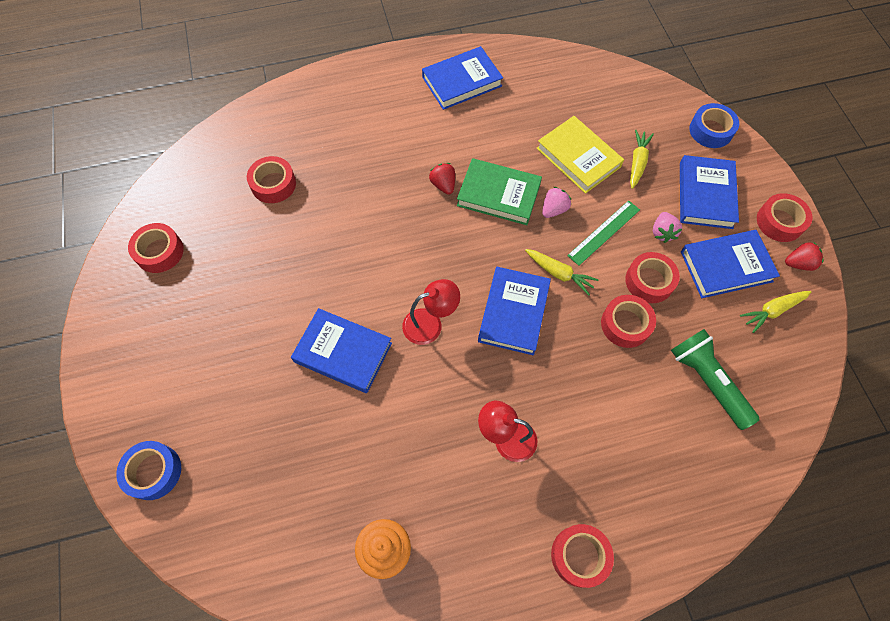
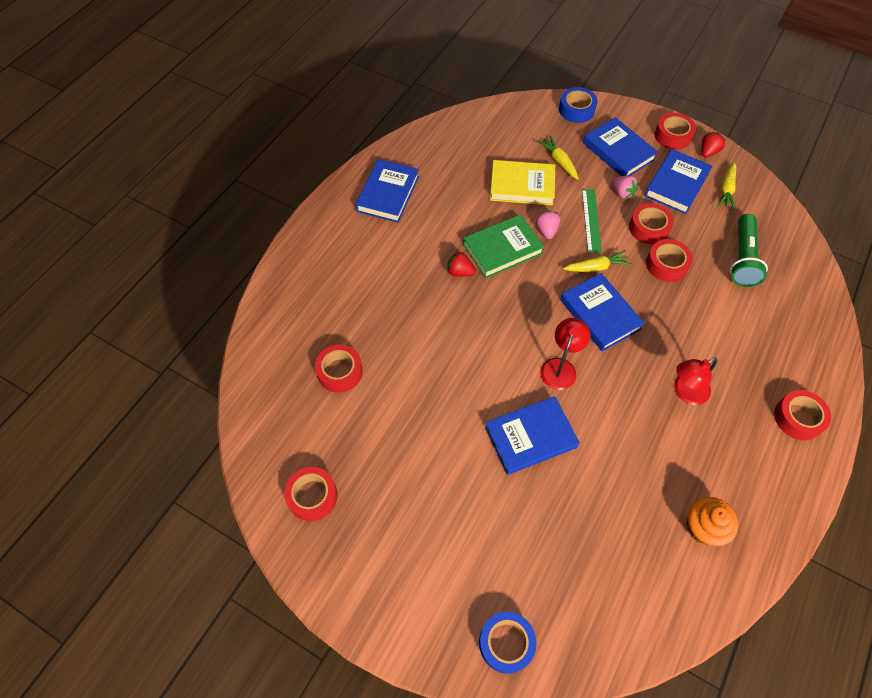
camera: 45 degrees left, 5 degrees down
(707, 381) = (742, 258): green flashlight -> green flashlight turned 90 degrees counterclockwise

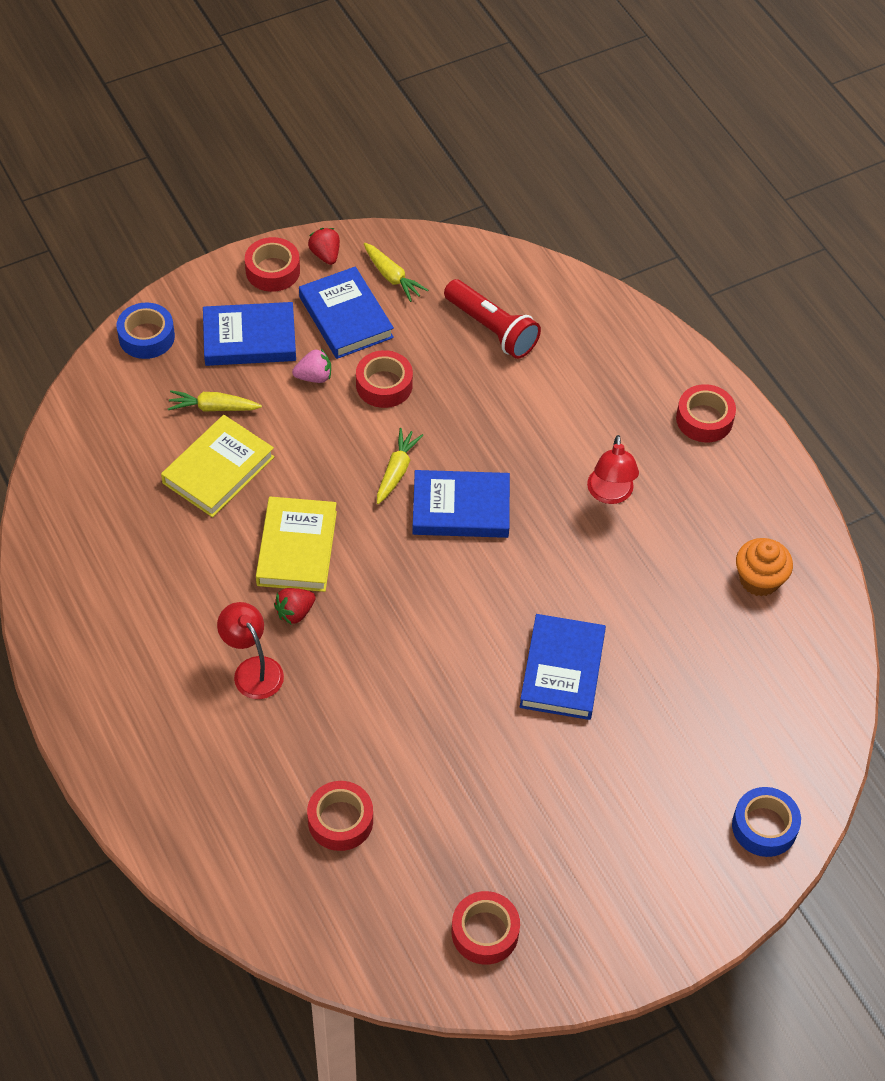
camera: 60 degrees left, 5 degrees down
(388, 194) = (107, 623): blue book -> none
(502, 249) = (296, 548): green book -> yellow book
(546, 230) = (306, 486): pink strawberry -> none
(560, 367) = (499, 589): red lamp -> red lamp (253, 669)
(591, 220) = (327, 433): green ruler -> none
(666, 264) = (445, 402): red tape -> none
(742, 258) = (492, 329): green flashlight -> red flashlight

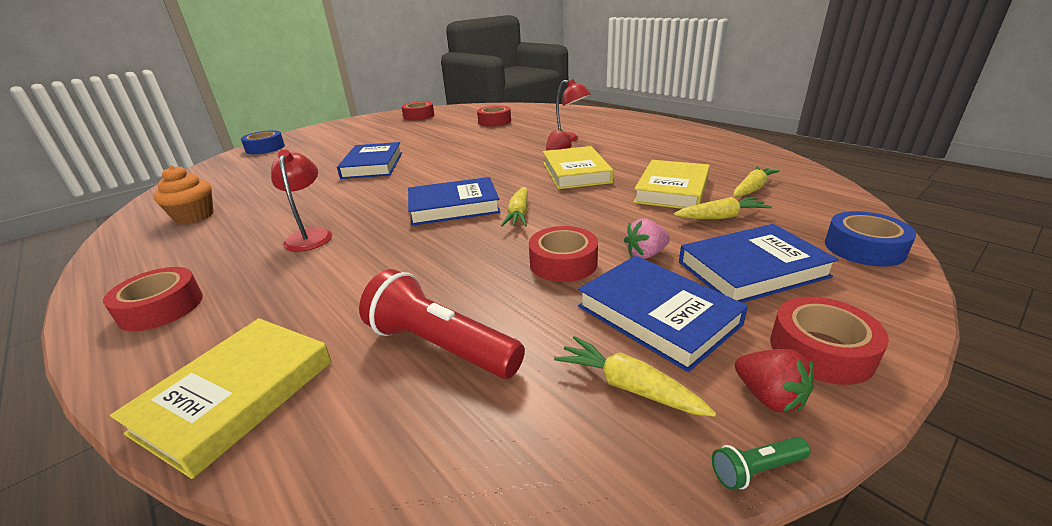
camera: 170 degrees right, 25 degrees down
(139, 446) = (752, 189): none -> yellow carrot
(359, 229) = (756, 469): none -> green flashlight
(612, 325) = (236, 396): none -> yellow book

